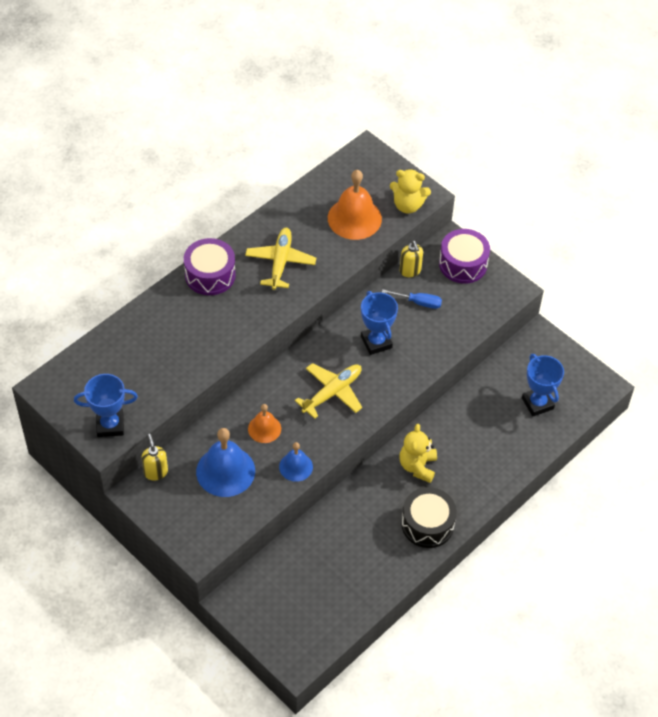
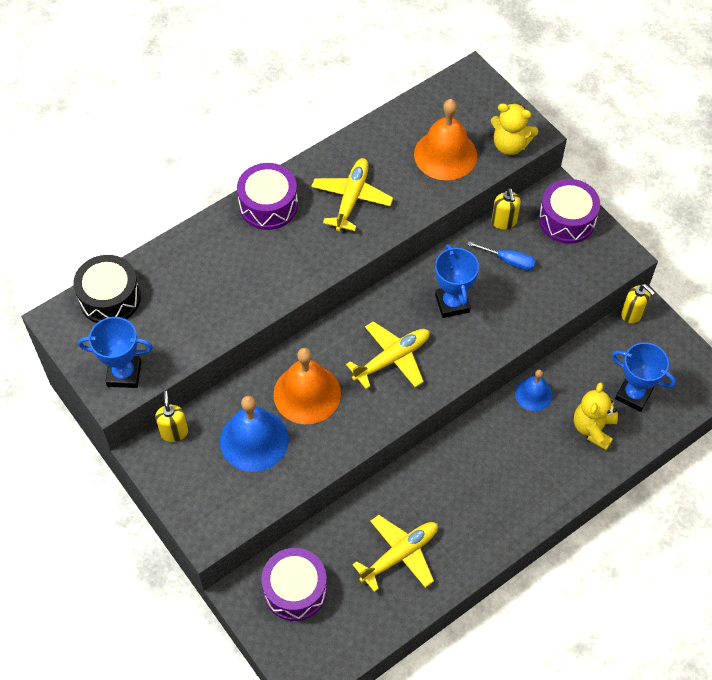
camera: 10 degrees right, 5 degrees up
(264, 428) = (307, 393): orange bell -> orange bell, size x1.74
(276, 592) = (295, 590): none -> purple drum
(296, 466) = (336, 444): blue bell -> blue bell (533, 394)
(360, 554) = (399, 555): none -> yellow plane
(417, 466) = (482, 455): yellow teddy bear -> yellow teddy bear (593, 428)
(427, 524) = (483, 528): black drum -> black drum (110, 298)
(527, 338) = (632, 314): none -> yellow soap dispenser
(537, 403) = (633, 394): blue trophy -> blue trophy turned 45 degrees counterclockwise

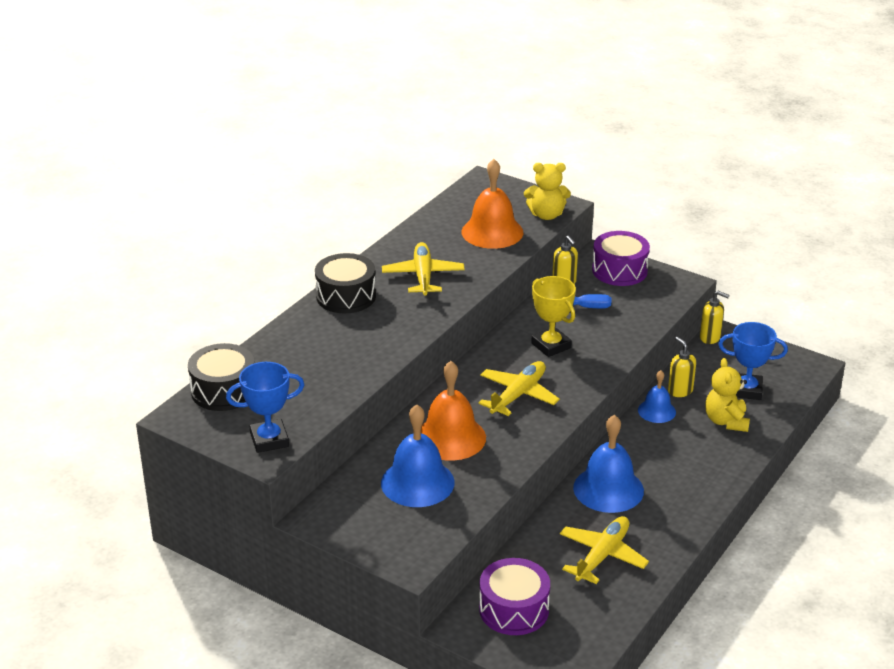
camera: 20 degrees left, 25 degrees down
(174, 432) = (332, 496): yellow soap dispenser -> yellow soap dispenser (680, 391)
(268, 205) = (346, 296): purple drum -> black drum
(442, 477) = (608, 489): none -> blue bell
(452, 303) = (551, 345): blue trophy -> yellow trophy

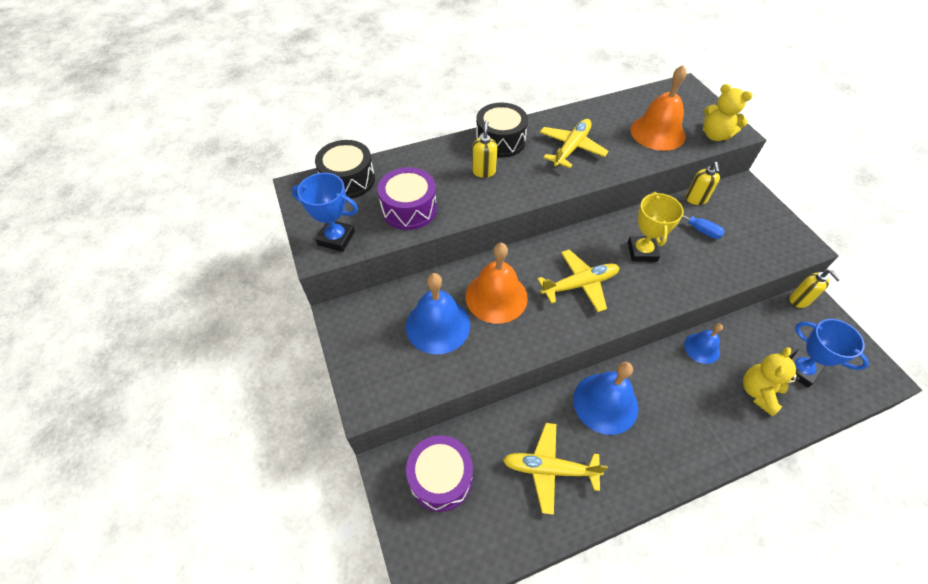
camera: 35 degrees right, 20 degrees up
(602, 556) = (550, 469): yellow plane -> yellow plane turned 150 degrees counterclockwise
(619, 270) = (752, 208): purple drum -> purple drum (409, 209)
(680, 391) = (736, 339): yellow soap dispenser -> yellow soap dispenser (483, 171)

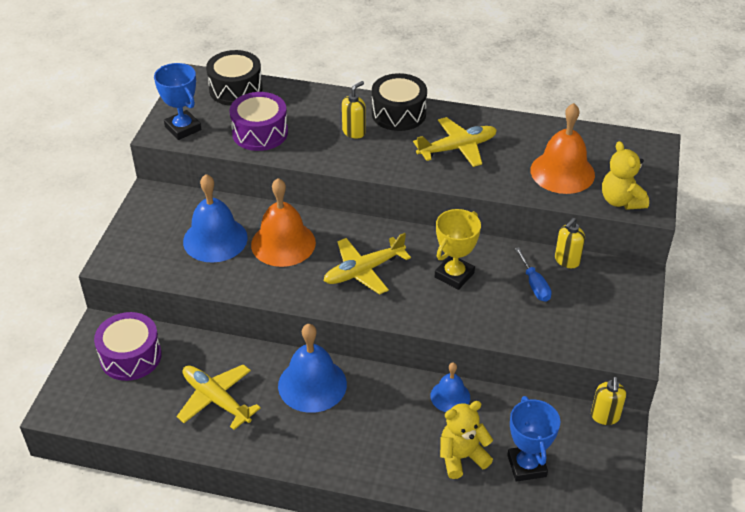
camera: 35 degrees right, 10 degrees down
(579, 285) = (364, 271): yellow plane -> yellow plane turned 135 degrees clockwise

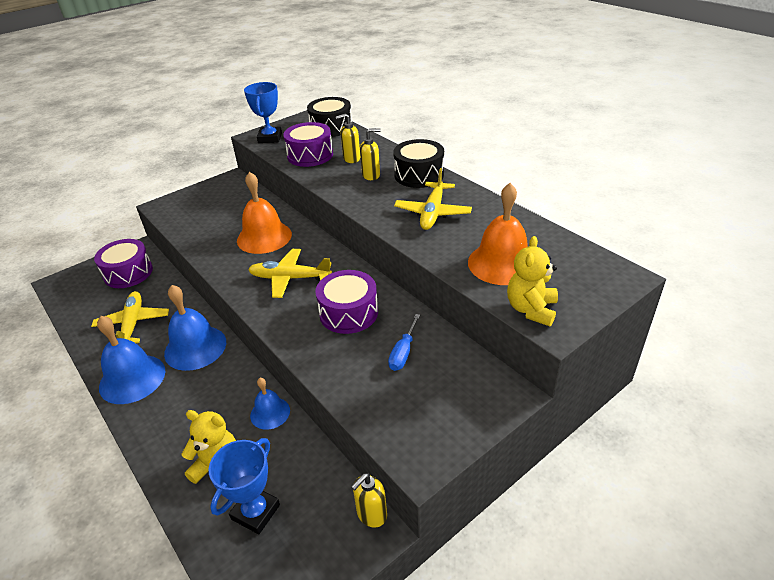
camera: 40 degrees right, 5 degrees down
(215, 239) = (229, 217): blue bell -> blue bell (132, 378)
(454, 275) = (348, 313): yellow trophy -> purple drum
(457, 148) = (433, 212): yellow plane -> yellow plane turned 90 degrees clockwise
(567, 261) = (455, 347): yellow soap dispenser -> yellow soap dispenser (351, 159)

